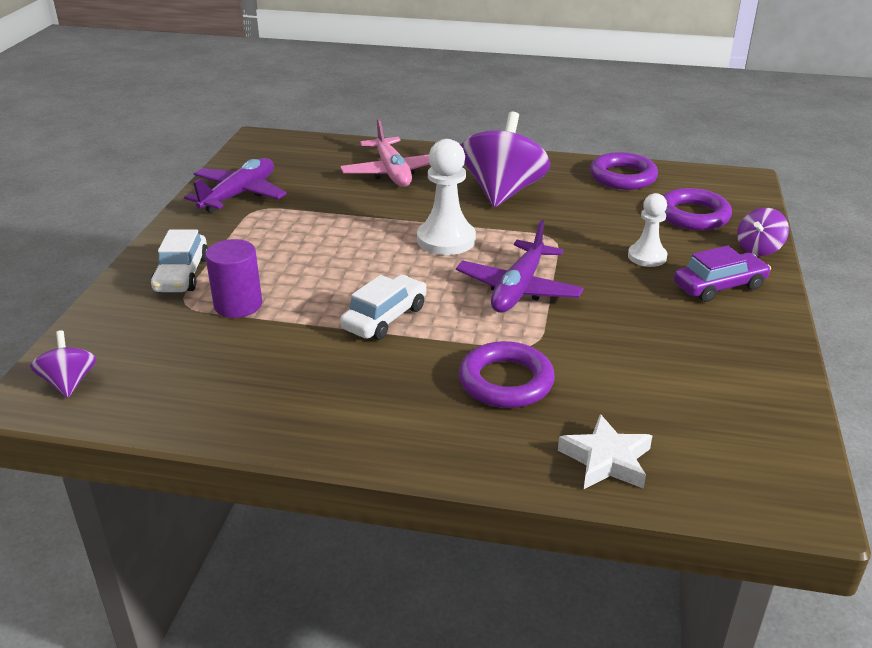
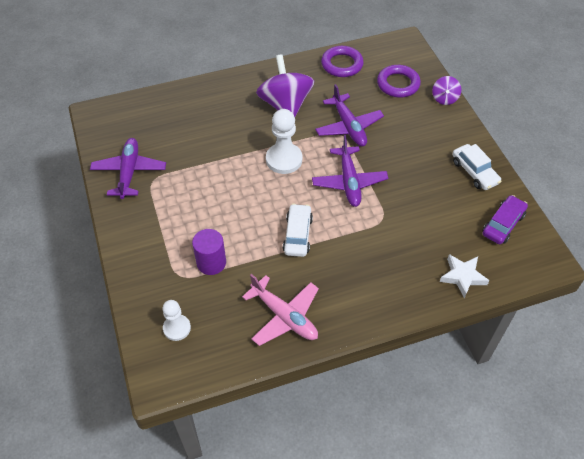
camera: 30 degrees left, 20 degrees up
(69, 383) = (170, 362): purple spinning top -> none
(182, 274) = (157, 254): white car -> white car (474, 172)
(392, 172) = (208, 112): pink plane -> pink plane (284, 316)
(506, 381) = (388, 250): purple ring -> none
(574, 235) = (348, 127): none -> purple plane
(647, 257) = (395, 128): white pawn -> white pawn (177, 328)
(719, 286) = (442, 136): purple car -> purple car (503, 224)

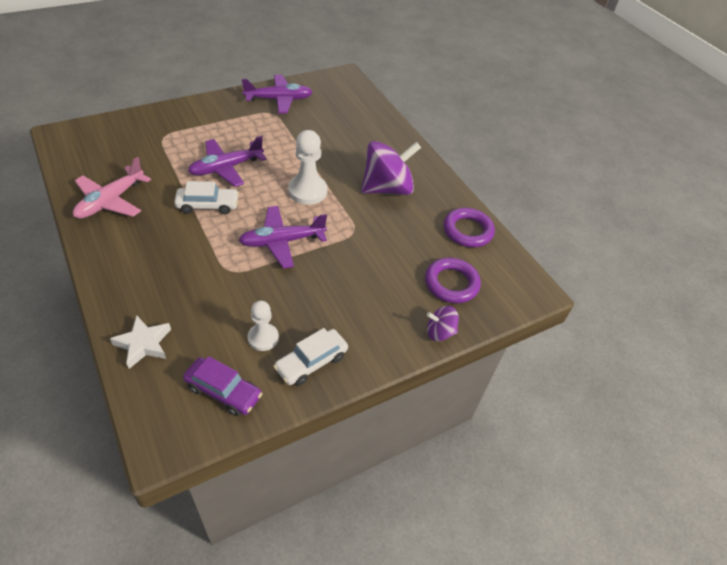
camera: 75 degrees right, 5 degrees down
(177, 328) = (109, 139): white pawn -> white pawn (263, 338)
(211, 262) = (176, 153): purple cylinder -> none
(348, 127) = (366, 239): purple plane -> purple plane (226, 168)

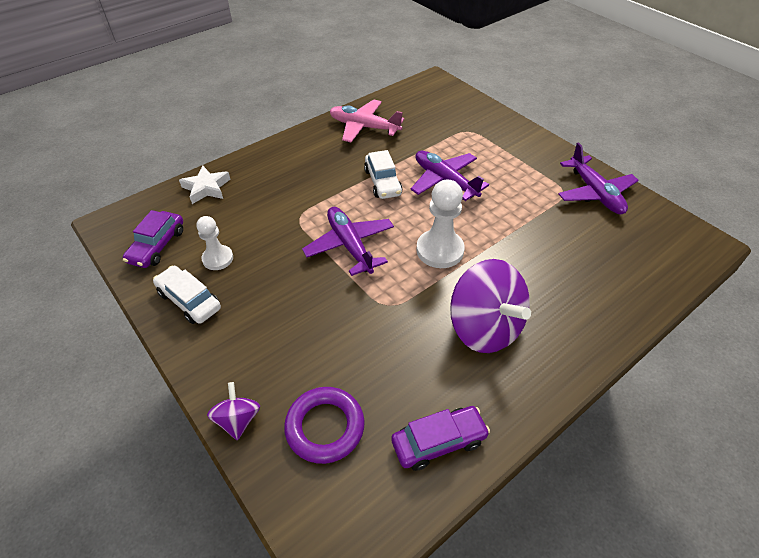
camera: 85 degrees right, 0 degrees up
(467, 231) = (438, 442): purple ring -> purple car

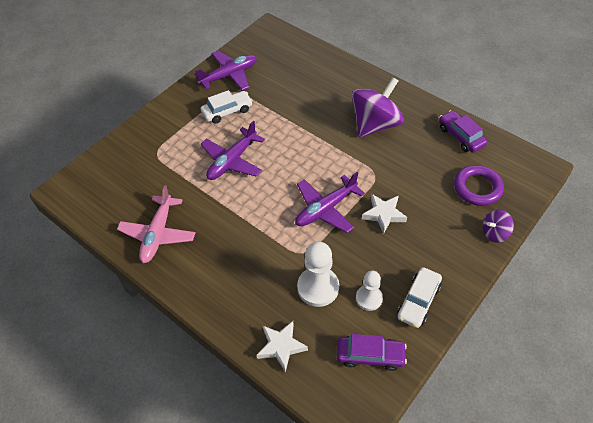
camera: 100 degrees left, 5 degrees up
(321, 298) = (383, 214): none -> white star
(382, 182) = (242, 202): white car -> white car (227, 111)
(440, 250) = (314, 154): white pawn -> white pawn (318, 287)

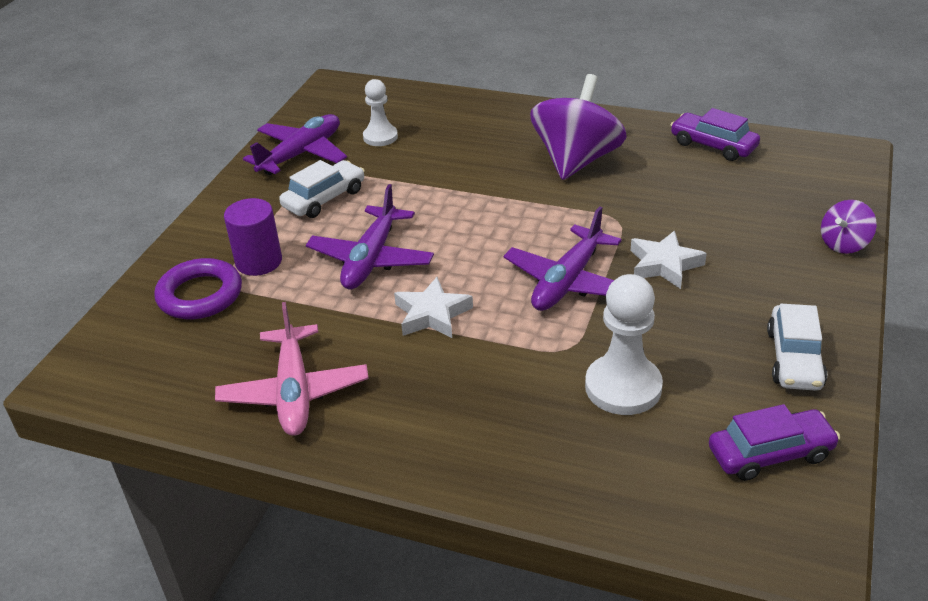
camera: 20 degrees left, 15 degrees down
(176, 145) = (259, 262): none -> purple cylinder
(281, 346) = (614, 488): white star -> white star (432, 314)
(369, 298) = (715, 377): white pawn -> white pawn (380, 137)
(477, 188) = (780, 198): purple ring -> purple ring (200, 295)

